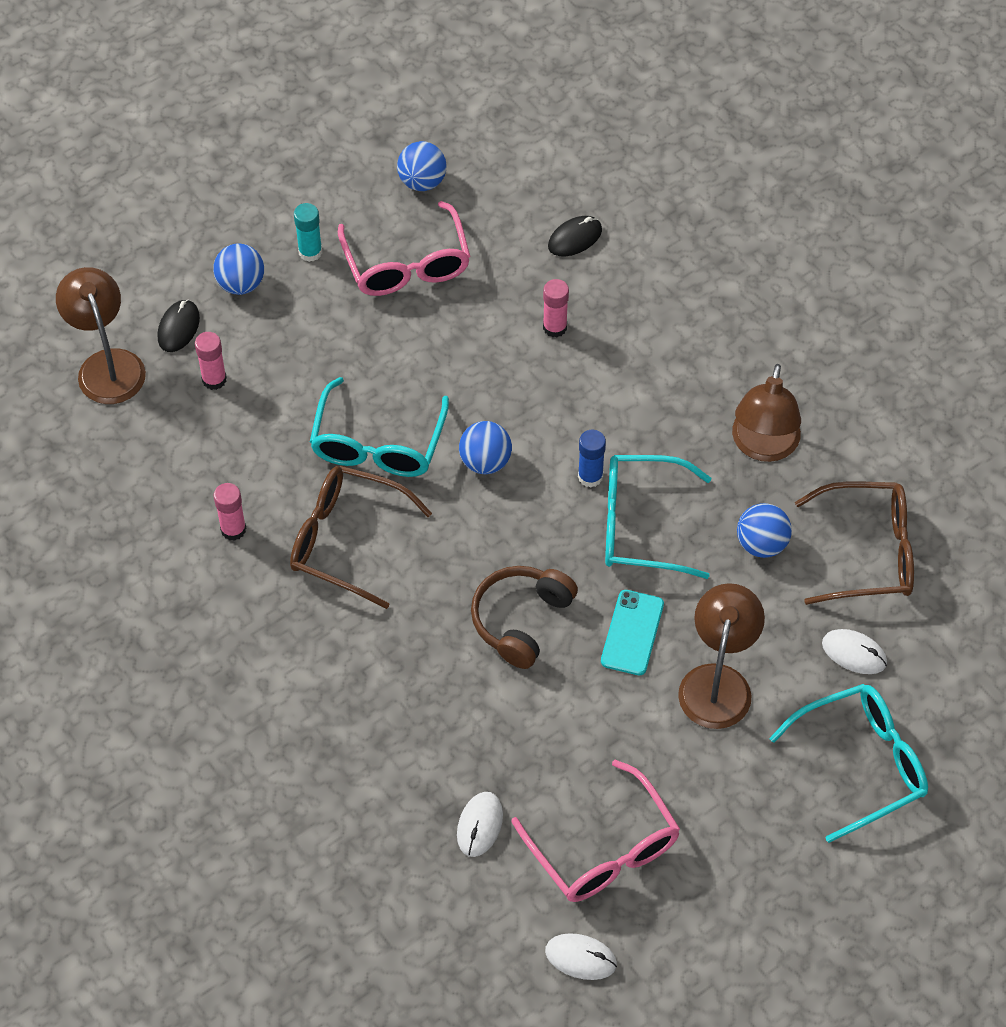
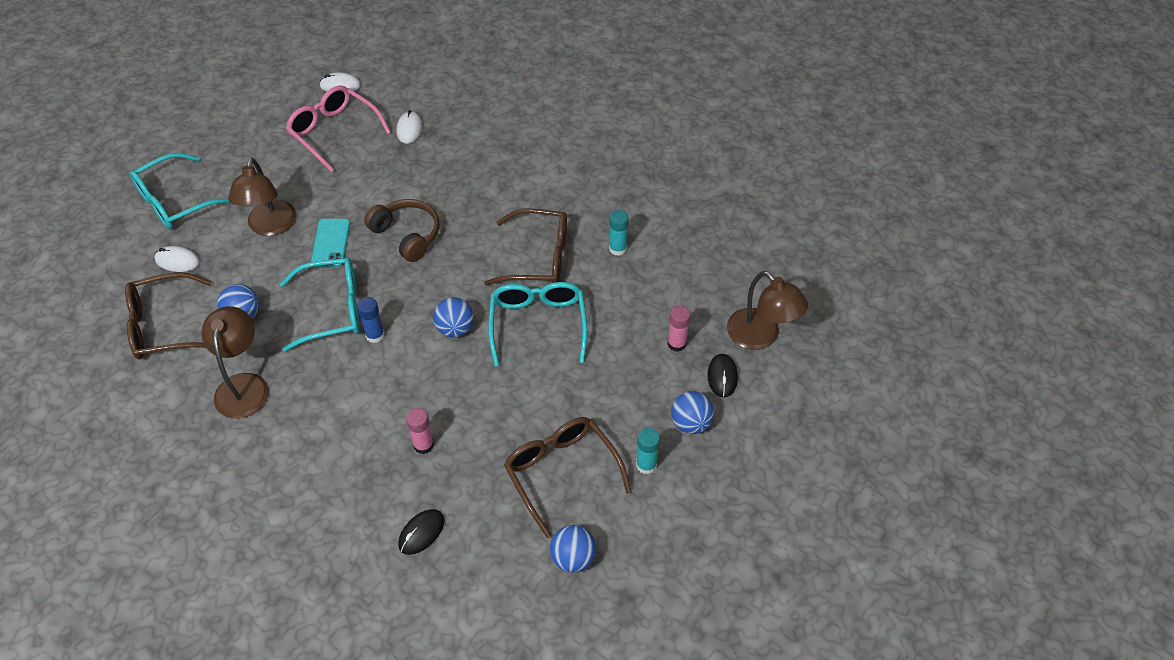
camera: 165 degrees right, 5 degrees down
(233, 529) = (617, 248): pink glue stick -> turquoise glue stick
(407, 264) = (561, 472): pink glasses -> brown glasses
(521, 620) = (407, 235): brown headphones -> brown headphones turned 60 degrees counterclockwise

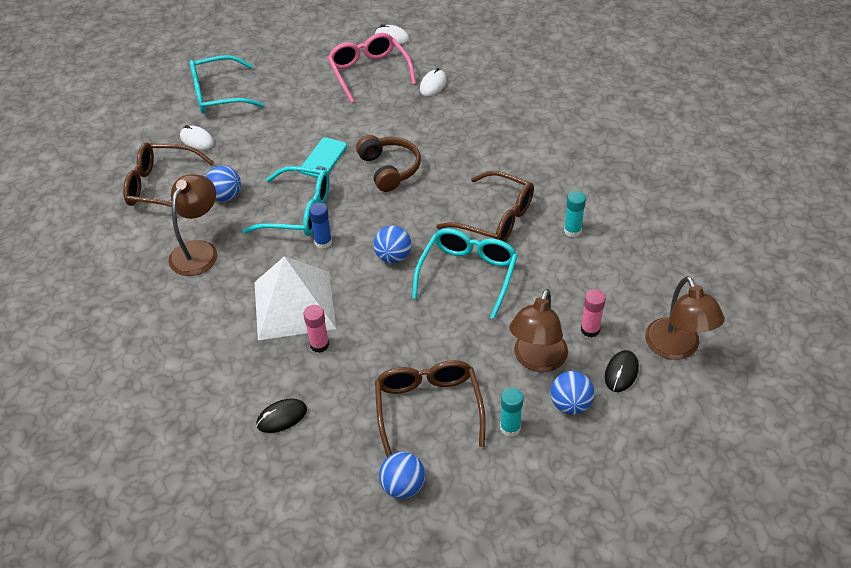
camera: 25 degrees right, 5 degrees down
(270, 227) = (281, 133): brown lamp -> brown lamp (537, 360)
(377, 412) = (294, 305): none -> white pyramid

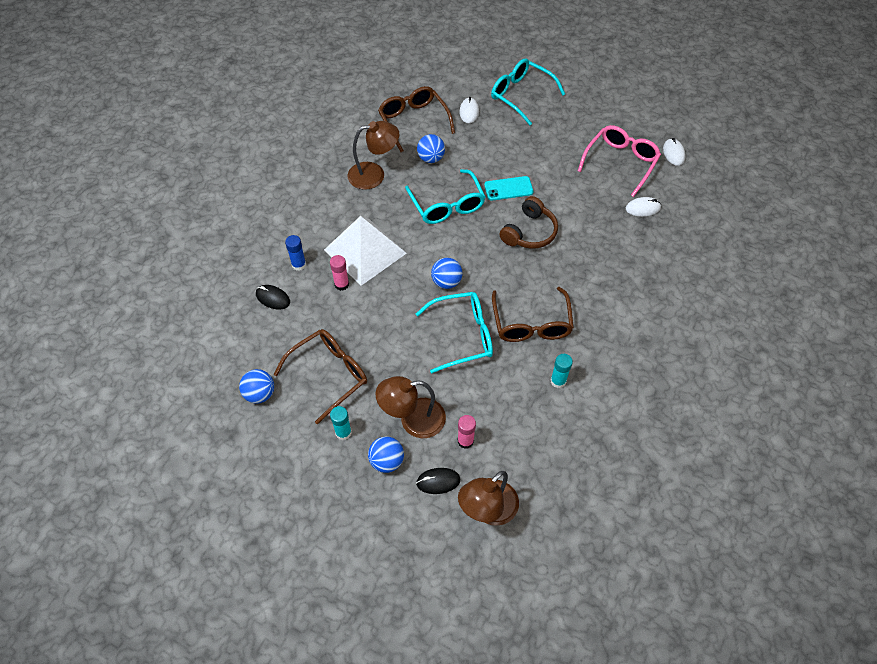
camera: 55 degrees right, 10 degrees up
(323, 242) = (430, 235): blue glue stick -> blue glue stick (299, 264)

